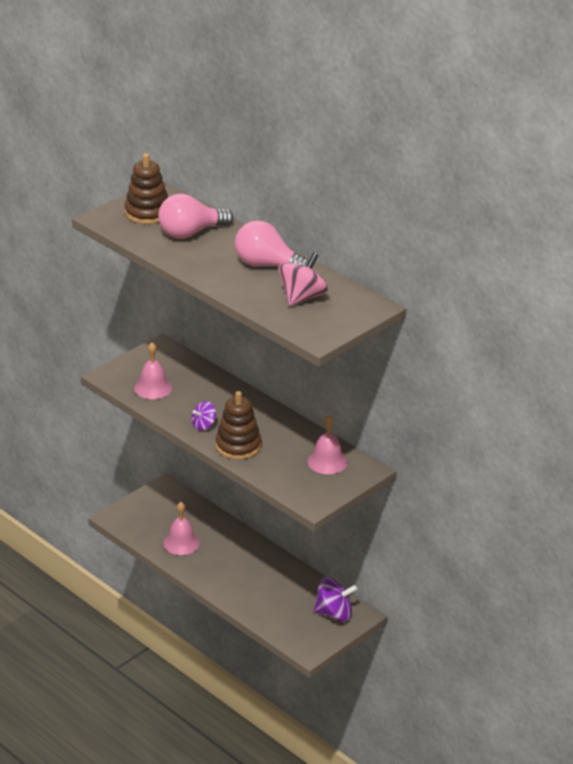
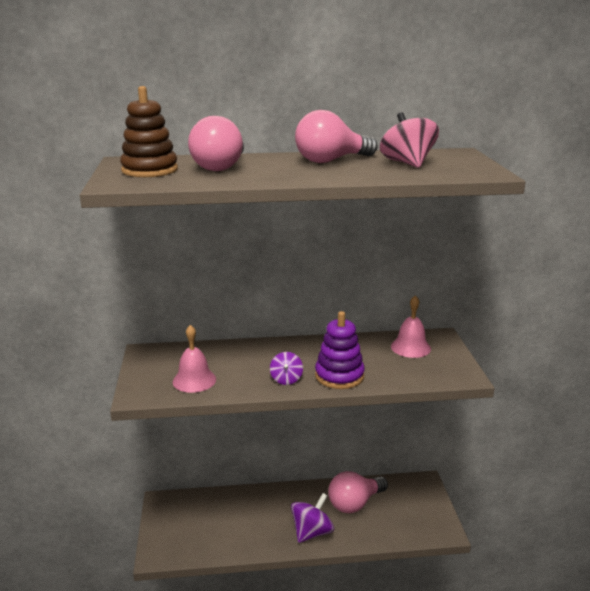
camera: 50 degrees left, 10 degrees down
(181, 543) = (239, 531): pink bell -> none
(238, 446) = (339, 376): brown stacking toy -> purple stacking toy
(283, 587) = (355, 503): none -> pink light bulb
(334, 613) = (412, 494): purple spinning top -> purple spinning top (312, 532)

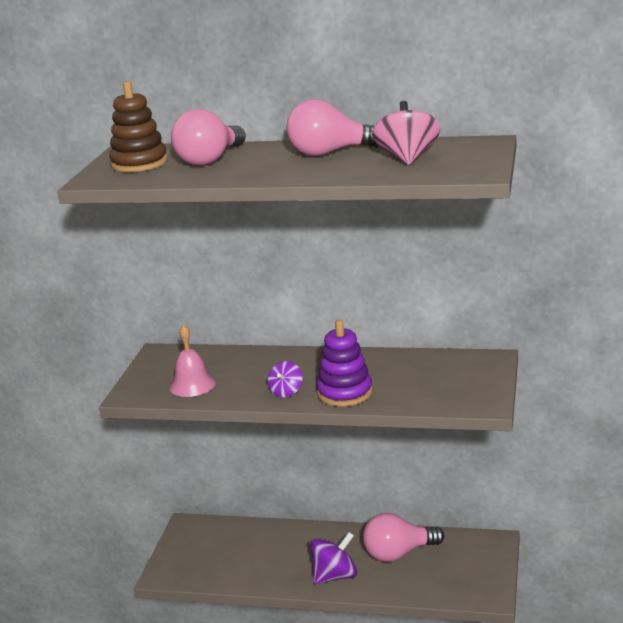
camera: 20 degrees right, 0 degrees up
(410, 347) = (447, 368): pink bell -> none

